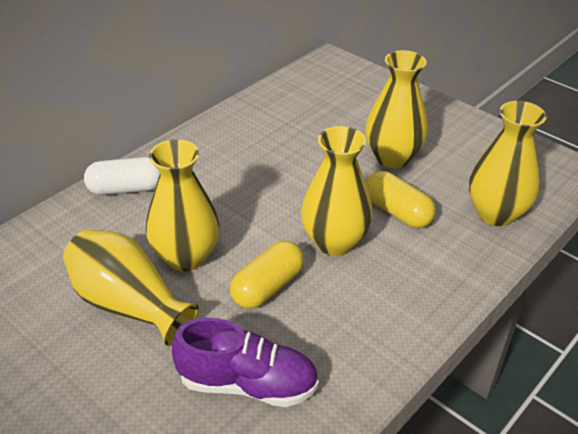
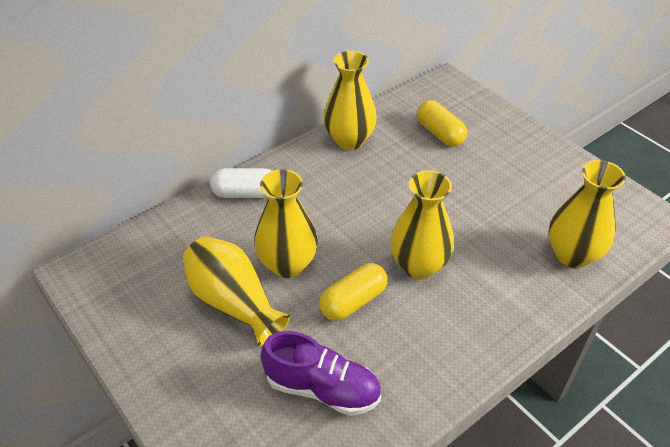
camera: 10 degrees right, 5 degrees up
(392, 158) = (486, 188): yellow vase -> yellow vase (349, 140)
(397, 212) = (481, 243): yellow capsule -> yellow capsule (440, 133)

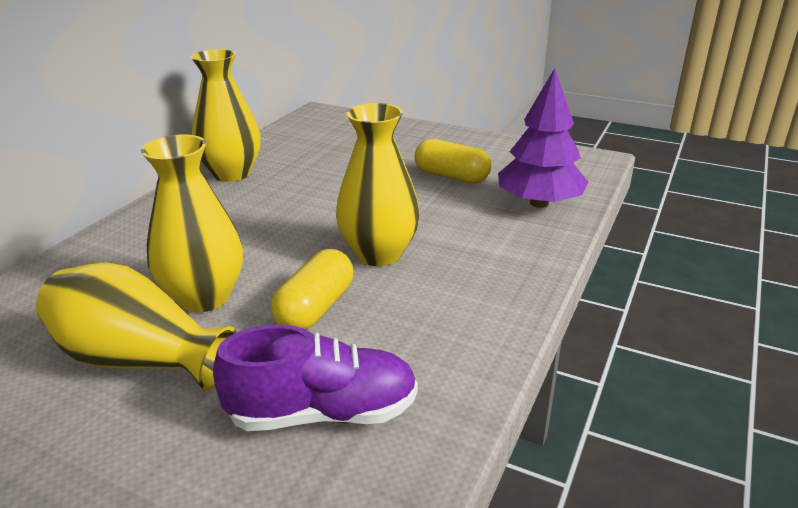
camera: 25 degrees left, 15 degrees down
(246, 193) = (112, 246): white capsule -> none
(440, 133) = (335, 148): yellow capsule -> yellow capsule (451, 176)
(572, 255) = (539, 203): yellow vase -> purple tree

